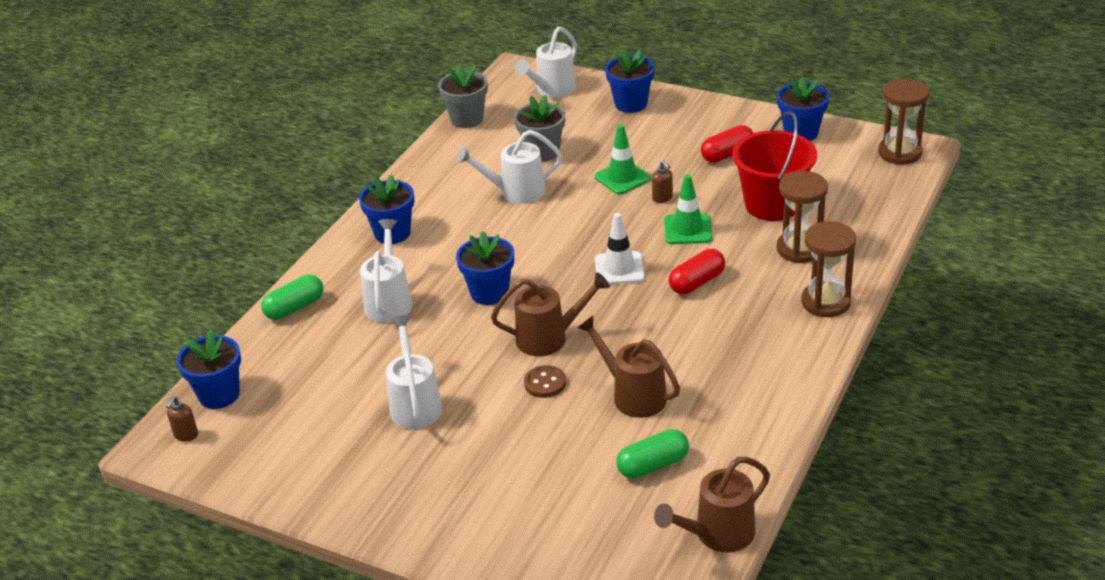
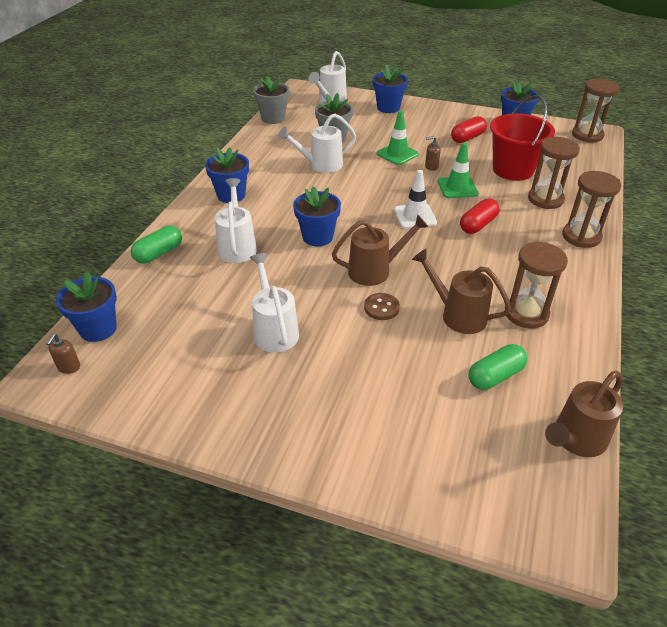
camera: 10 degrees left, 5 degrees up
(662, 198) = (431, 167): brown soap dispenser -> brown soap dispenser turned 120 degrees clockwise
(716, 397) = (526, 313): none -> brown hourglass

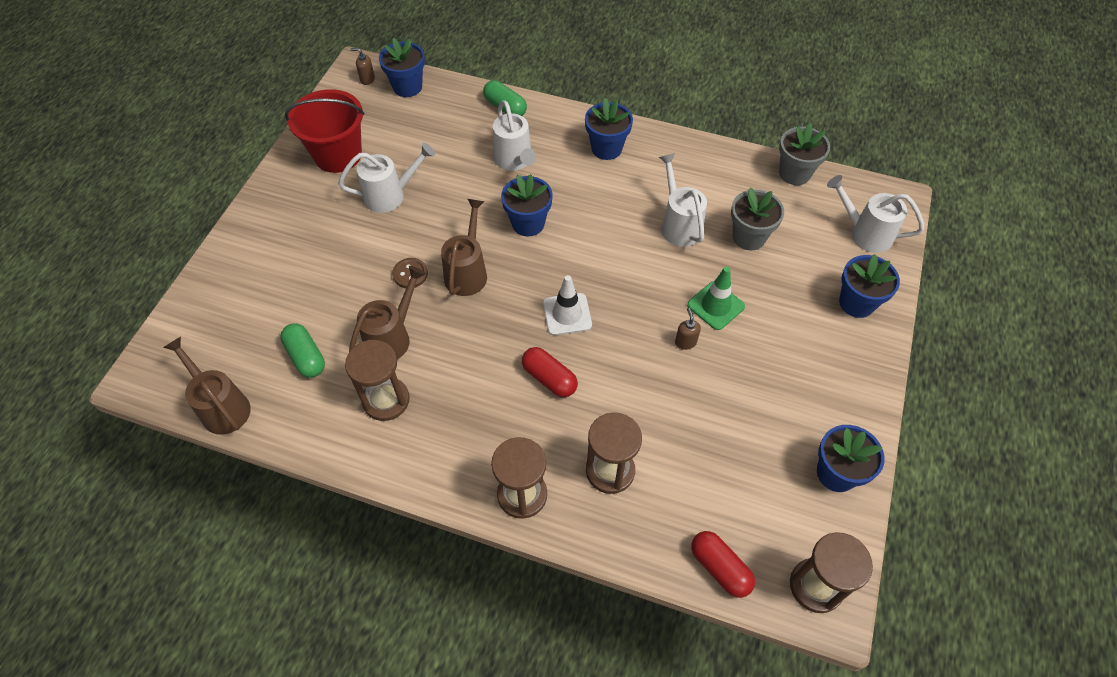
camera: 90 degrees right, 15 degrees up
(237, 246) = (514, 161): white watering can -> white watering can turned 75 degrees clockwise
(375, 271) = (467, 271): brown watering can -> brown watering can turned 150 degrees counterclockwise
(457, 188) = (634, 367): green traffic cone -> none
(467, 138) = (776, 398): red capsule -> red capsule (720, 568)
(513, 169) = (687, 444): red bucket -> red bucket (338, 155)

